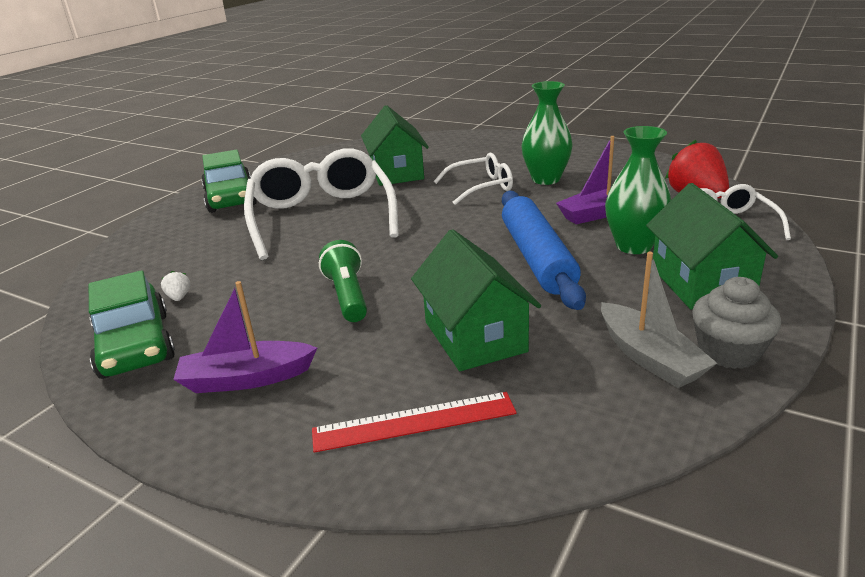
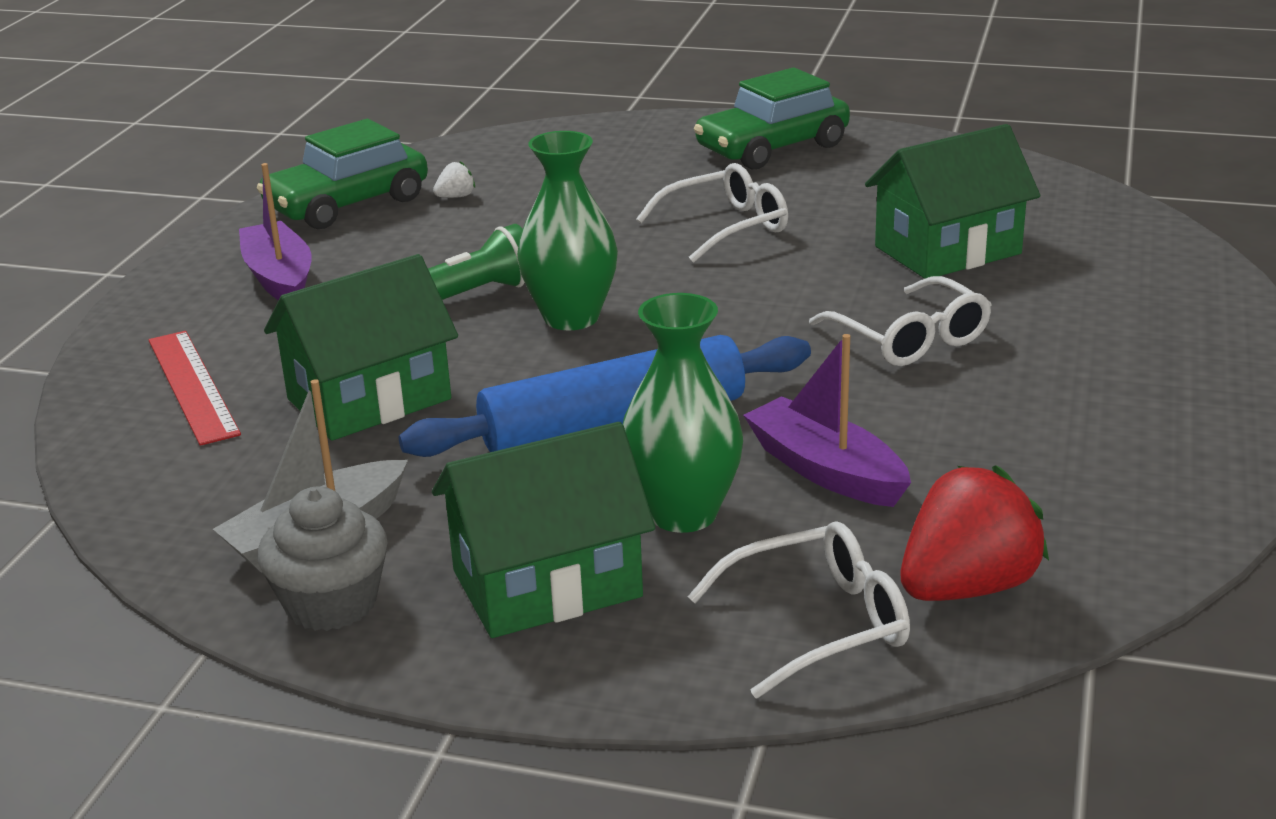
camera: 75 degrees right, 0 degrees up
(321, 216) = (726, 227): white glasses -> white glasses, size x0.53
(546, 179) = (986, 401): green vase -> green vase (571, 317)

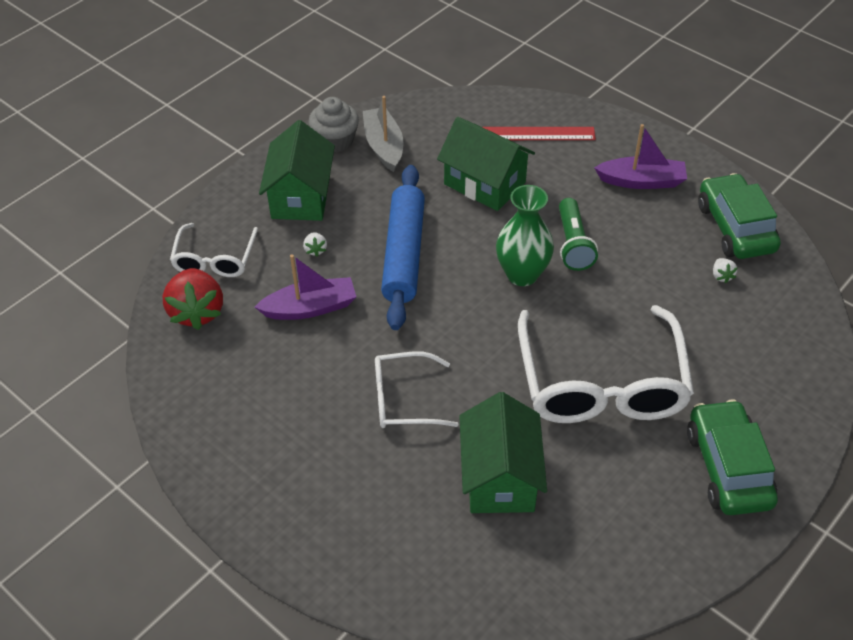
camera: 115 degrees right, 20 degrees up
(369, 399) = (484, 183): green house -> green house turned 45 degrees counterclockwise
(683, 513) = (315, 250): green vase -> white strawberry
(726, 227) = (601, 384): white glasses -> white glasses, size x1.88

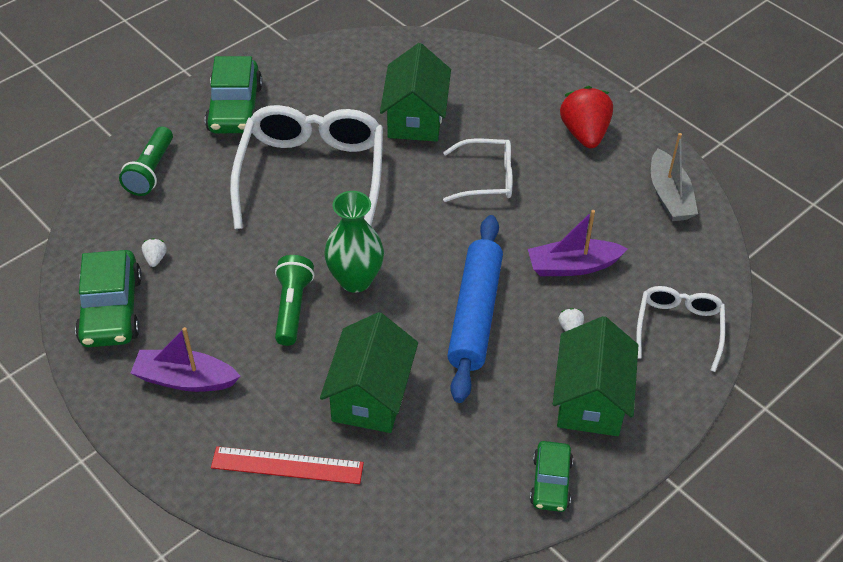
camera: 175 degrees left, 0 degrees up
(197, 312) = (685, 273): red strawberry -> red strawberry (584, 134)
(335, 140) = (551, 482): grey cupcake -> green car
(384, 146) = (488, 466): grey boat -> grey boat (669, 196)
(484, 183) = (371, 395): green house -> green house turned 60 degrees clockwise
(780, 370) = (151, 171): none -> green flashlight

